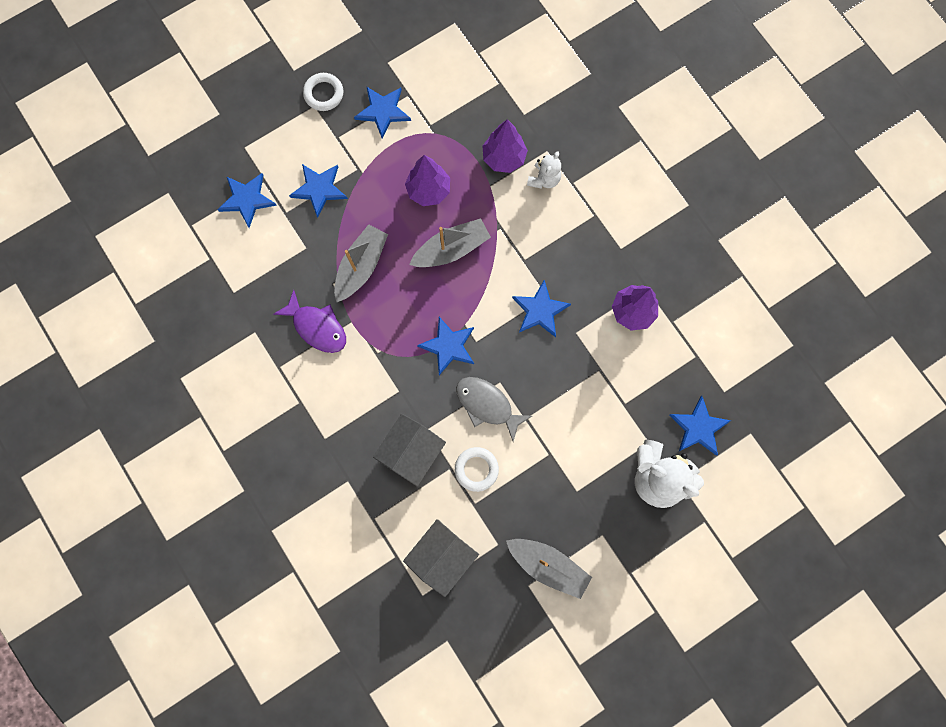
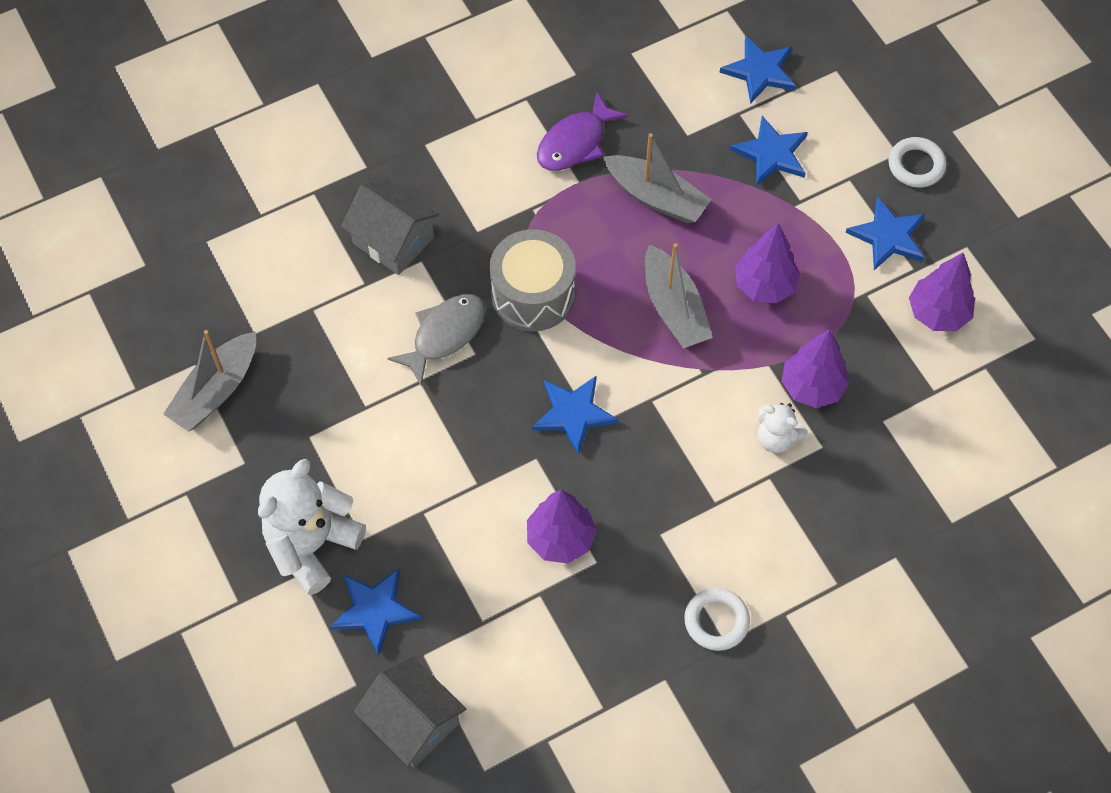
camera: 95 degrees right, 15 degrees down
(441, 80) = (938, 313): none -> purple tree
(442, 556) = (251, 266): grey house -> grey house (413, 722)
(448, 346) = (533, 294): blue star -> grey drum
(476, 469) = (358, 315): white ring -> white ring (716, 621)

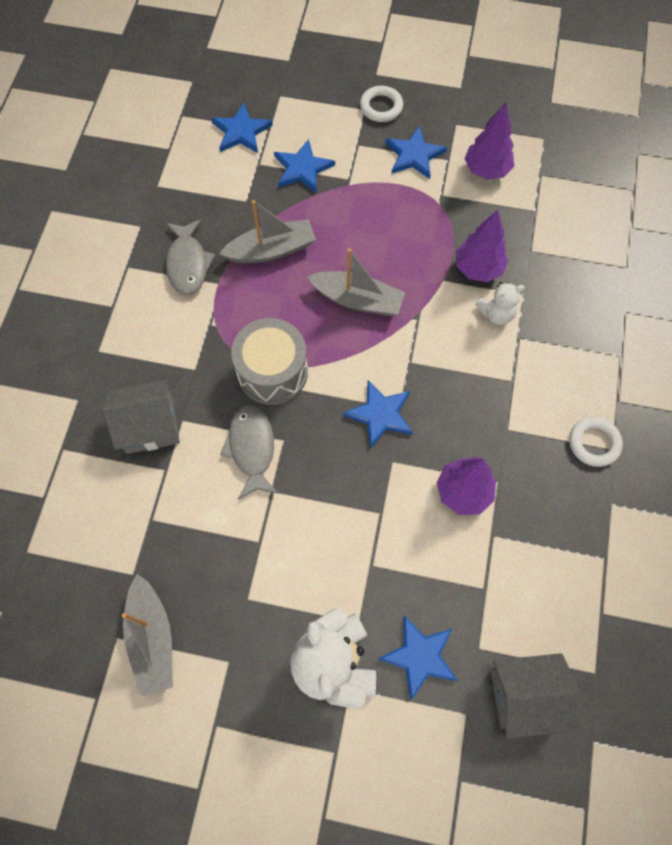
camera: 50 degrees left, 5 degrees up
(575, 142) = (188, 264): purple fish -> grey fish
(764, 285) = (387, 240): purple tree -> none

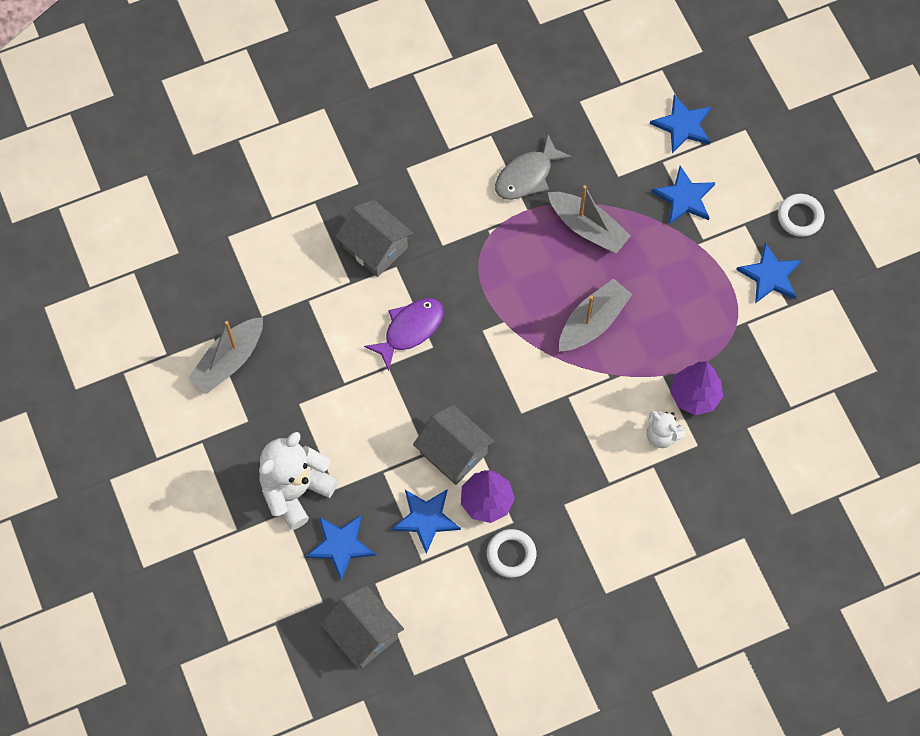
camera: 55 degrees right, 0 degrees up
(252, 449) = (410, 330): grey fish -> purple fish
(272, 372) = (482, 301): grey drum -> none
(357, 300) = (592, 322): grey boat -> grey boat turned 120 degrees counterclockwise
(380, 414) = (505, 402): blue star -> blue star (426, 519)
(397, 489) = (453, 453): none -> grey house
(486, 170) = (802, 343): purple tree -> none
(594, 443) = (600, 576): white ring -> white ring (511, 554)

